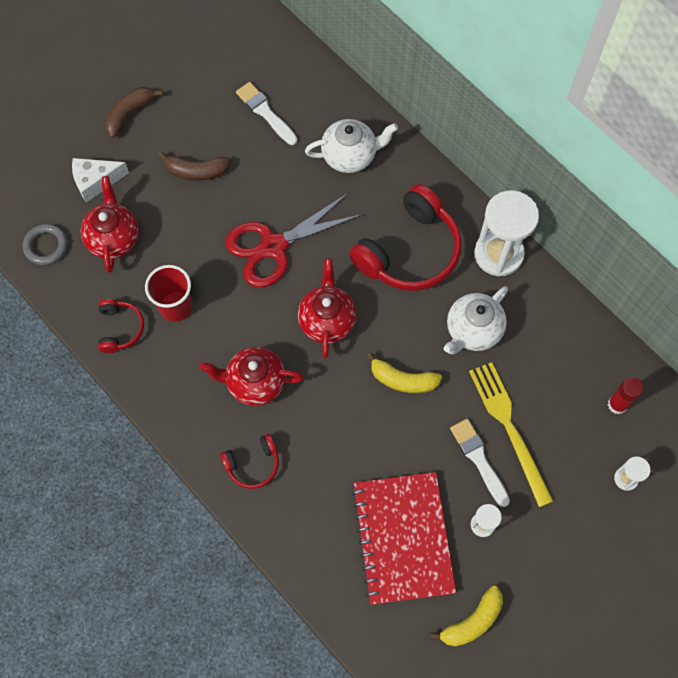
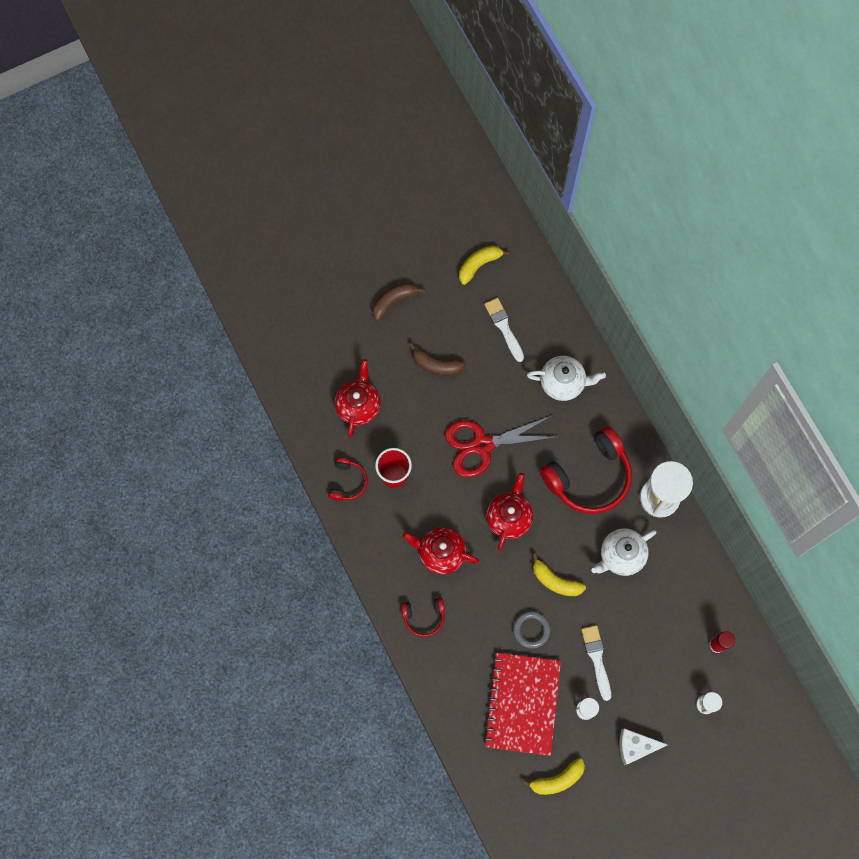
camera: 15 degrees right, 5 degrees up
(46, 246) = (304, 399): grey ring -> grey ring (531, 630)
(96, 181) = (355, 353): white cheese -> white cheese (635, 746)
(219, 53) = (479, 265): none -> yellow banana
(509, 428) = (627, 641): yellow fork -> none

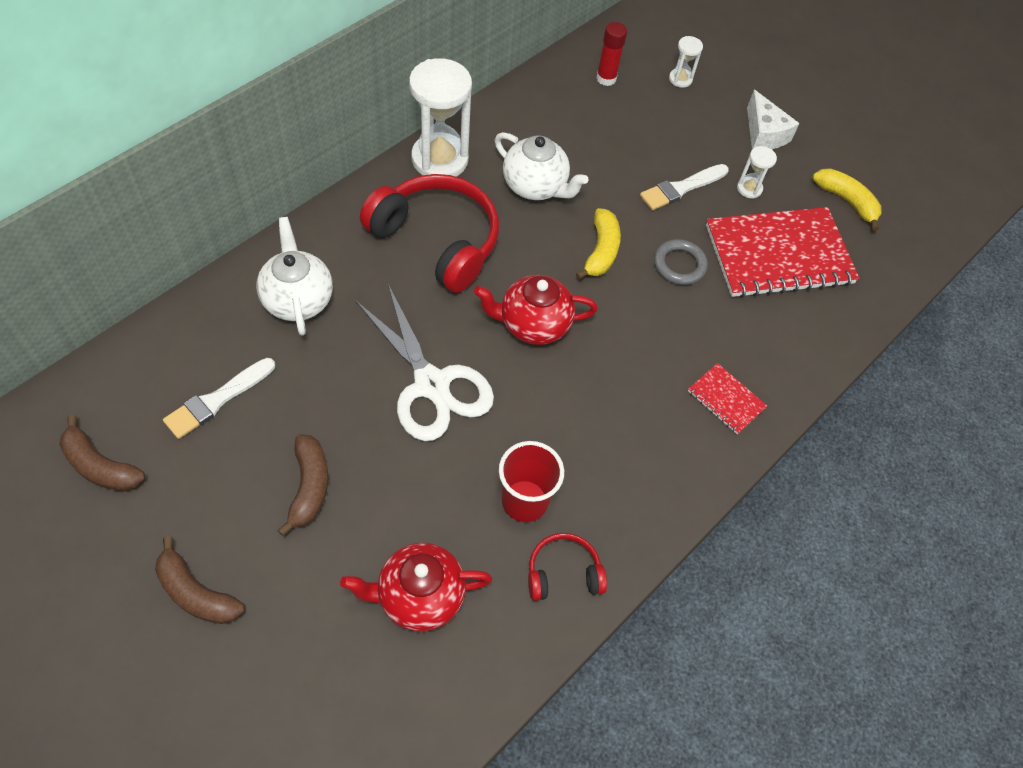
camera: 115 degrees left, 15 degrees down
(424, 617) = (726, 399): red headphones -> red notebook
(440, 553) = (623, 401): red teapot -> none
(479, 265) = (100, 466): yellow banana -> brown banana
(482, 445) = (431, 385): red scissors -> white scissors

